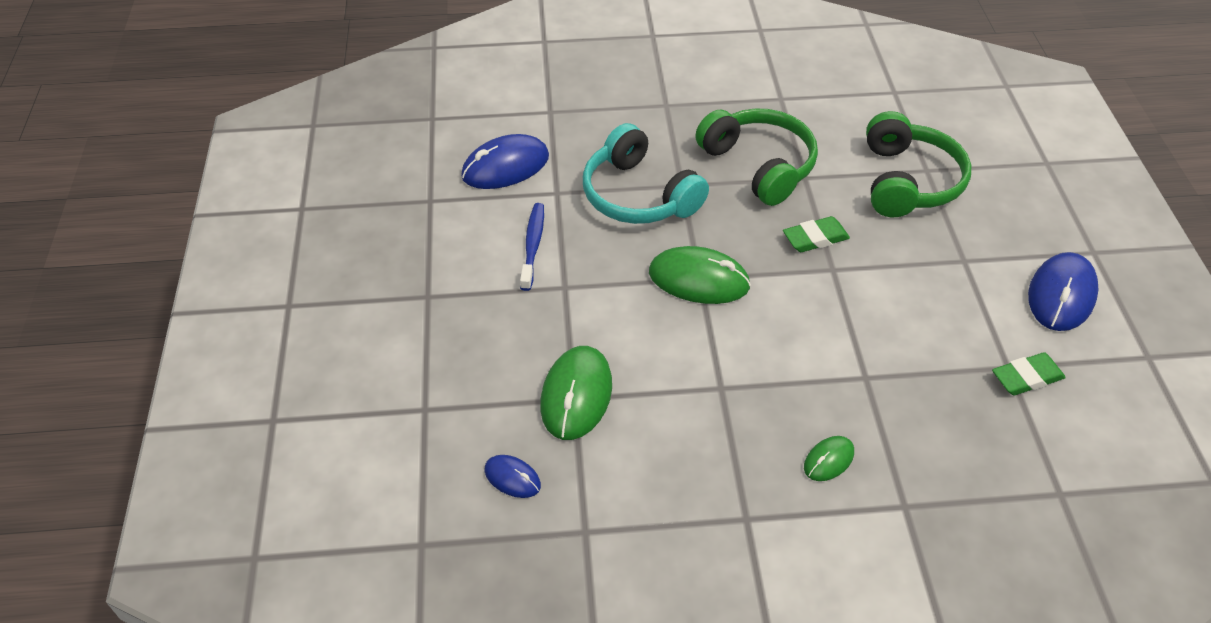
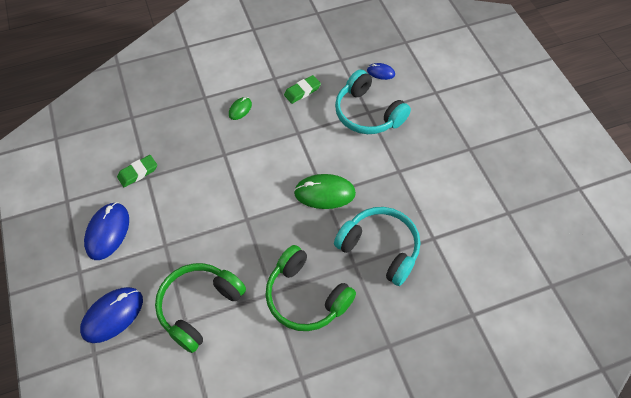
camera: 165 degrees right, 10 degrees up
(505, 166) = (476, 252): blue mouse -> blue mouse (113, 315)
(533, 245) = (429, 194): blue toothbrush -> none
(576, 395) = (367, 113): green mouse -> turquoise headphones
(815, 238) = (259, 240): green eraser -> green eraser (302, 91)
(908, 181) = (199, 307): green headphones -> green headphones turned 45 degrees clockwise

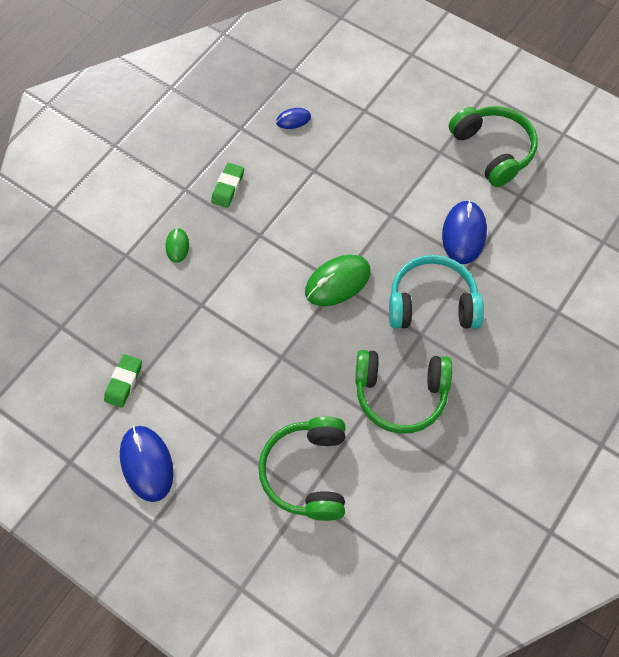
camera: 35 degrees left, 5 degrees up
(113, 315) = (227, 540): blue mouse -> blue mouse (464, 234)
(367, 113) = (315, 172): turquoise headphones -> none
(512, 169) = (493, 150): none -> green headphones

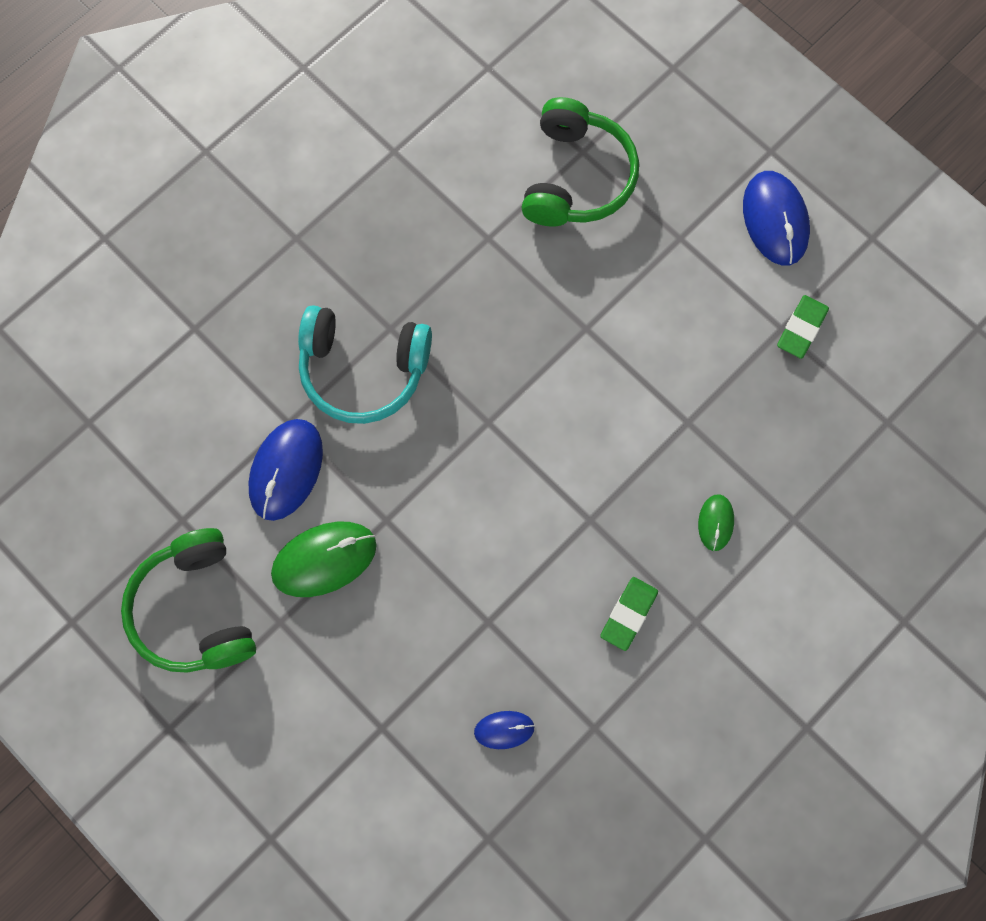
camera: 170 degrees left, 10 degrees up
(337, 282) = (489, 425): green mouse -> green mouse (324, 560)
(400, 394) = (438, 253): green headphones -> none

